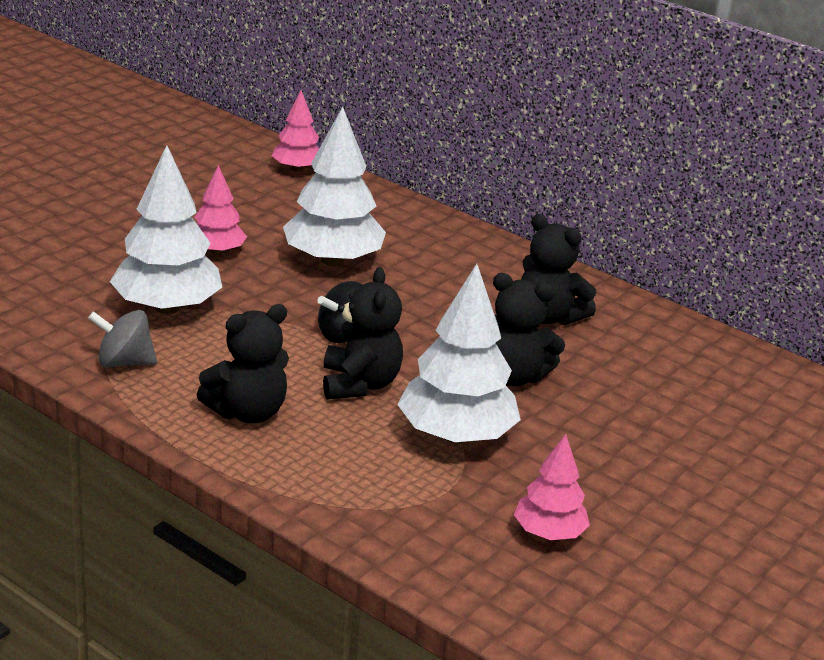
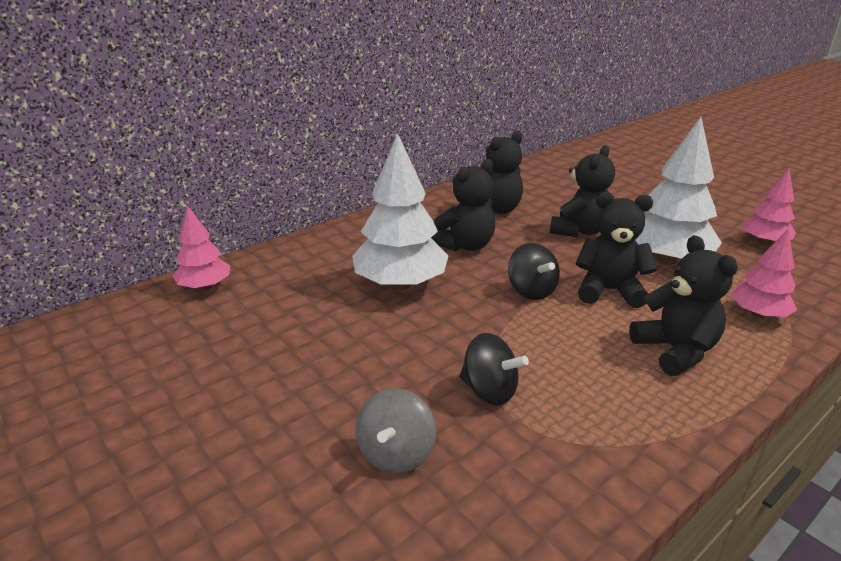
camera: 75 degrees left, 0 degrees up
(124, 362) = (610, 429): grey spinning top -> grey spinning top (396, 453)
(167, 308) = (489, 391): white tree -> black spinning top
(216, 251) = (369, 349): pink tree -> pink tree (758, 314)
(435, 295) = (465, 245): none -> black teddy bear

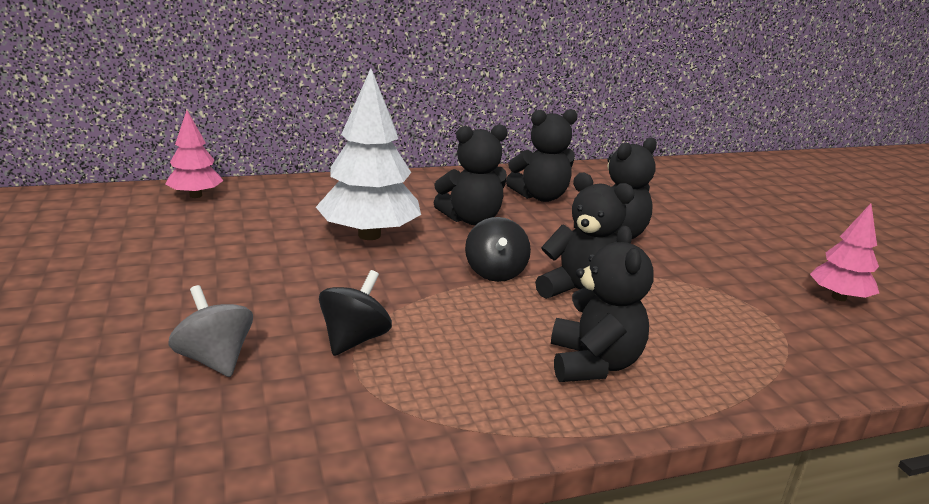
camera: 20 degrees right, 5 degrees down
(396, 453) = (215, 359): grey spinning top -> grey spinning top turned 105 degrees clockwise
(489, 391) = (354, 339): black spinning top -> black spinning top turned 120 degrees counterclockwise
(666, 259) = (686, 283): white tree -> none
(758, 314) = (740, 360): pink tree -> none

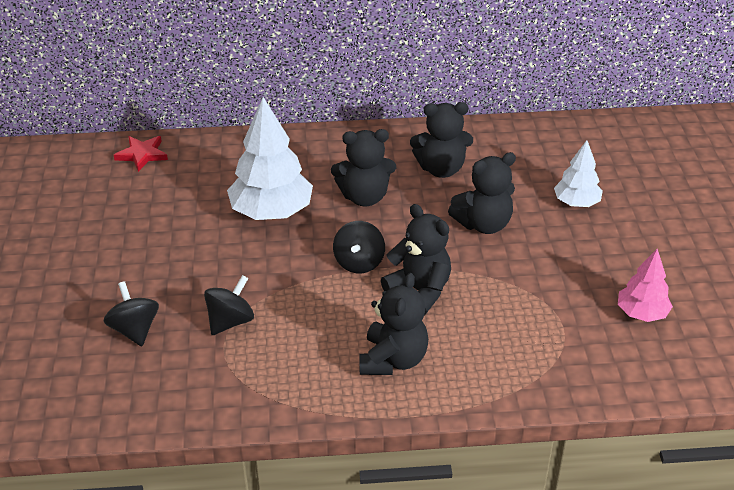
camera: 15 degrees right, 15 degrees up
(196, 195) = (142, 155): pink tree -> red star
(215, 359) = (134, 330): grey spinning top -> black spinning top
(694, 216) = (576, 203): none -> white tree

